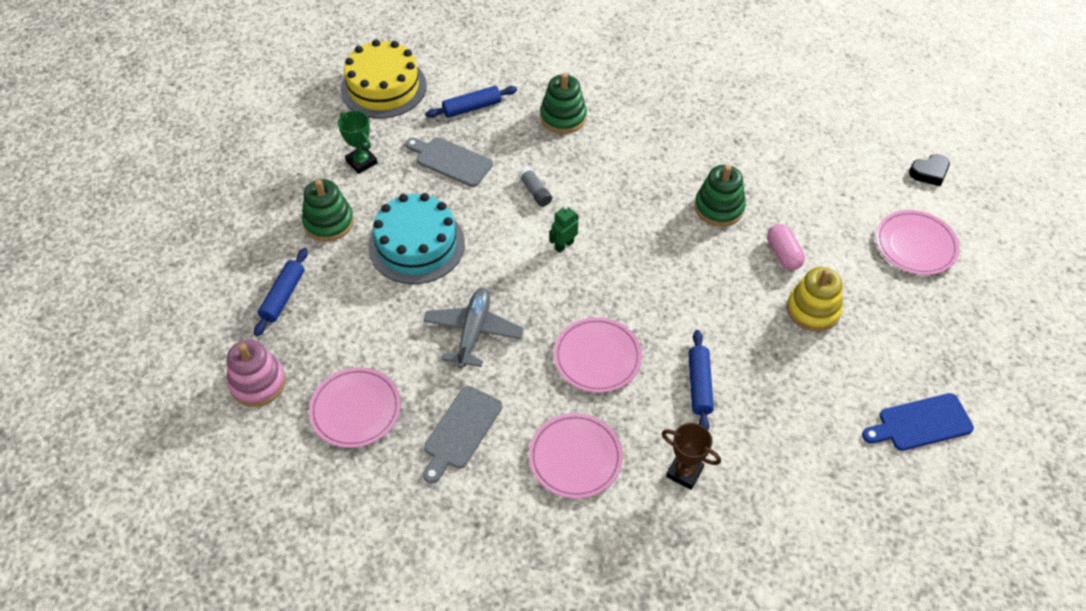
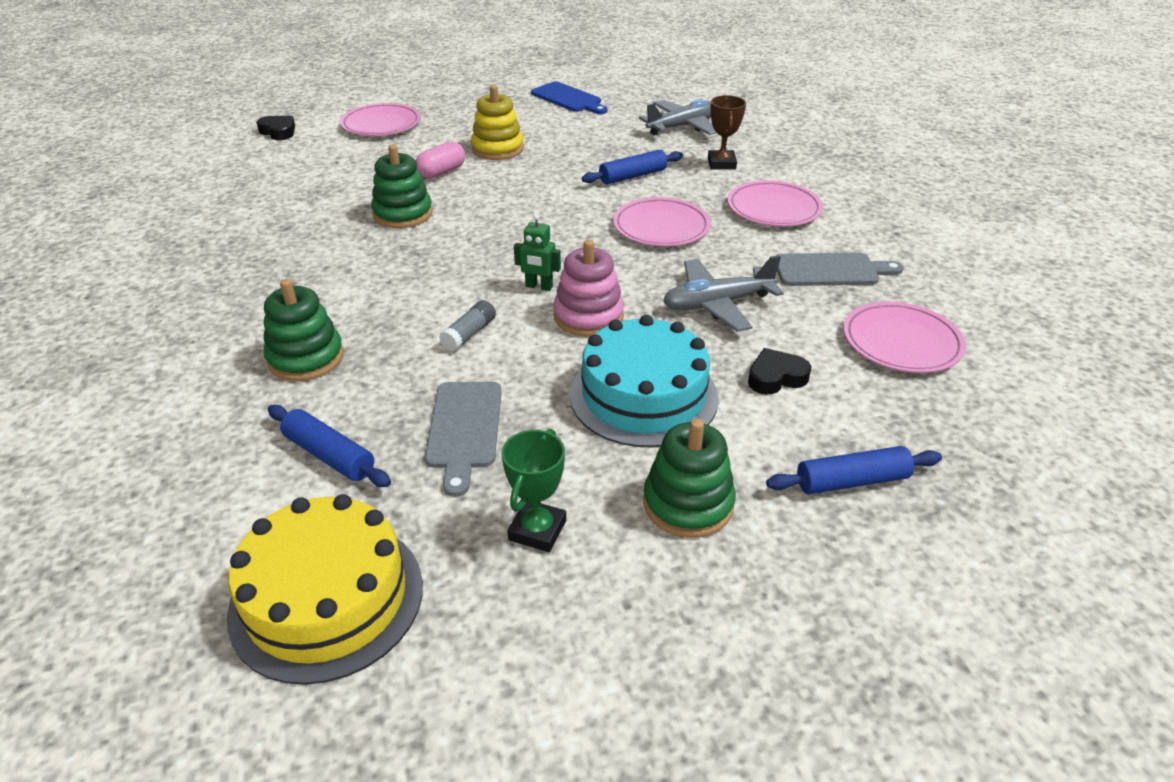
camera: 120 degrees left, 15 degrees down
(258, 383) = (980, 434): pink stacking toy -> pink stacking toy (588, 316)
(381, 316) = (776, 377): none -> black heart
(791, 491) = (683, 127): none -> grey plane

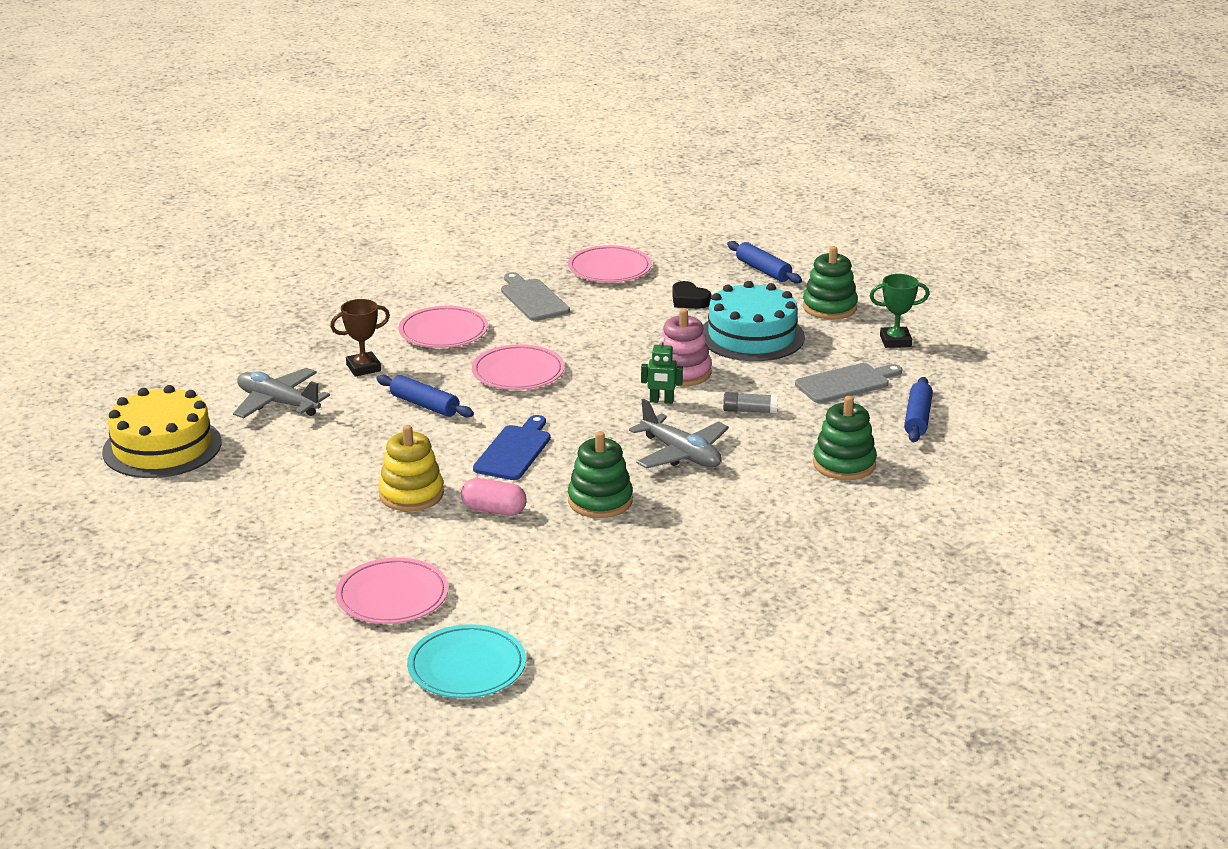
camera: 115 degrees left, 10 degrees down
(278, 132) = (467, 667): black heart -> turquoise plate
(327, 598) = (1004, 382): yellow cake -> yellow cake (162, 447)
(539, 287) = (661, 401): green robot -> green robot turned 105 degrees clockwise
(568, 99) = (229, 490): blue cutting board -> blue cutting board (514, 451)
(717, 304) = (619, 331): grey plane -> grey plane (681, 454)

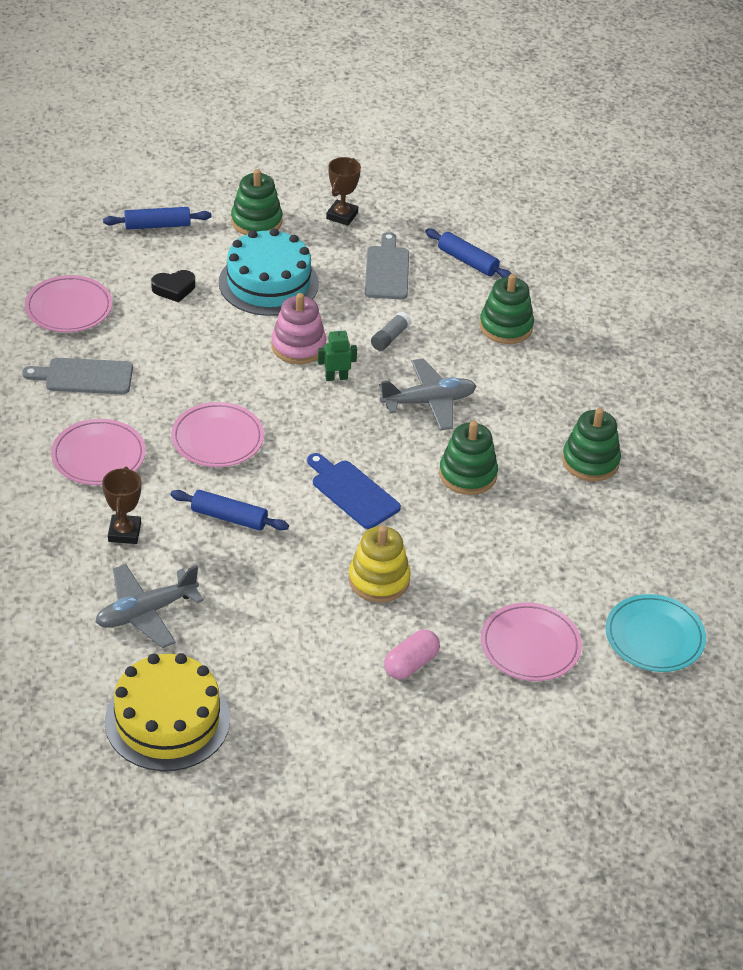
camera: 65 degrees left, 15 degrees up
(424, 405) = (229, 517): blue rolling pin -> blue rolling pin turned 45 degrees clockwise
(494, 510) = (439, 539): pink capsule -> pink capsule (411, 664)
(661, 401) = (336, 377): green robot -> green robot turned 135 degrees counterclockwise
(694, 563) = (590, 461): none -> green stacking toy
(895, 341) = (342, 216): green trophy -> brown trophy

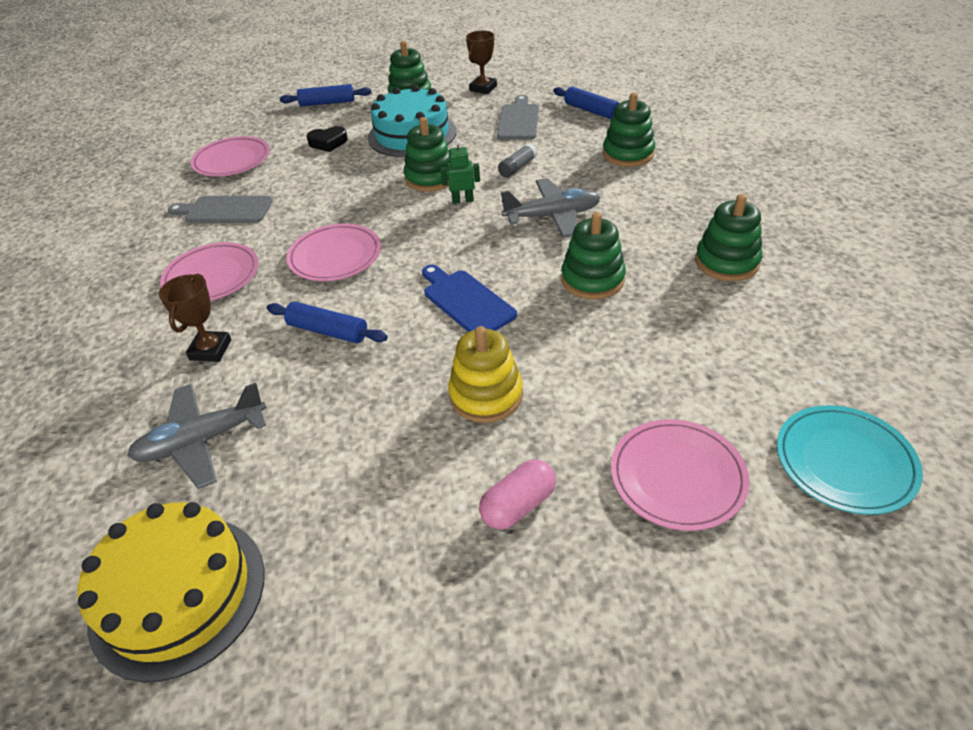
camera: 10 degrees right, 0 degrees up
(298, 346) = (430, 178): pink stacking toy -> green stacking toy

